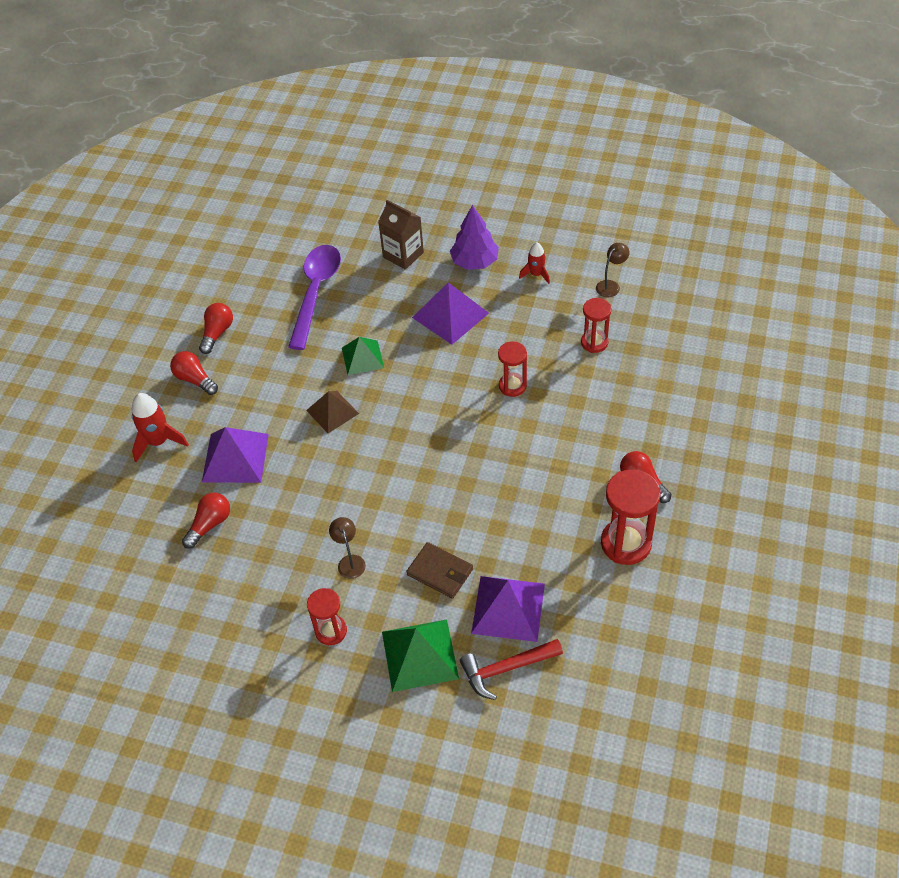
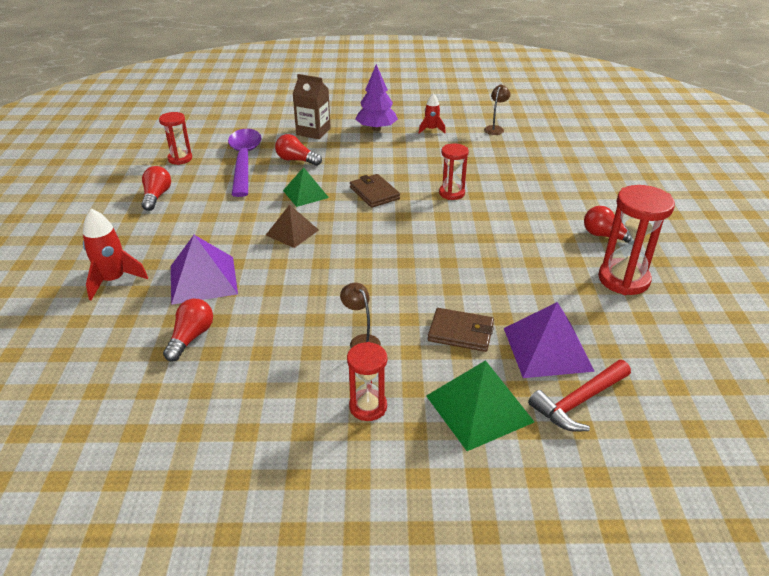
camera: 20 degrees left, 15 degrees down
(195, 379) = (142, 230): red light bulb -> red light bulb (296, 160)
(432, 370) = (374, 193): none -> brown wallet
(450, 315) = (372, 159): purple pyramid -> none
(594, 342) = (504, 160): red hourglass -> red hourglass (180, 159)

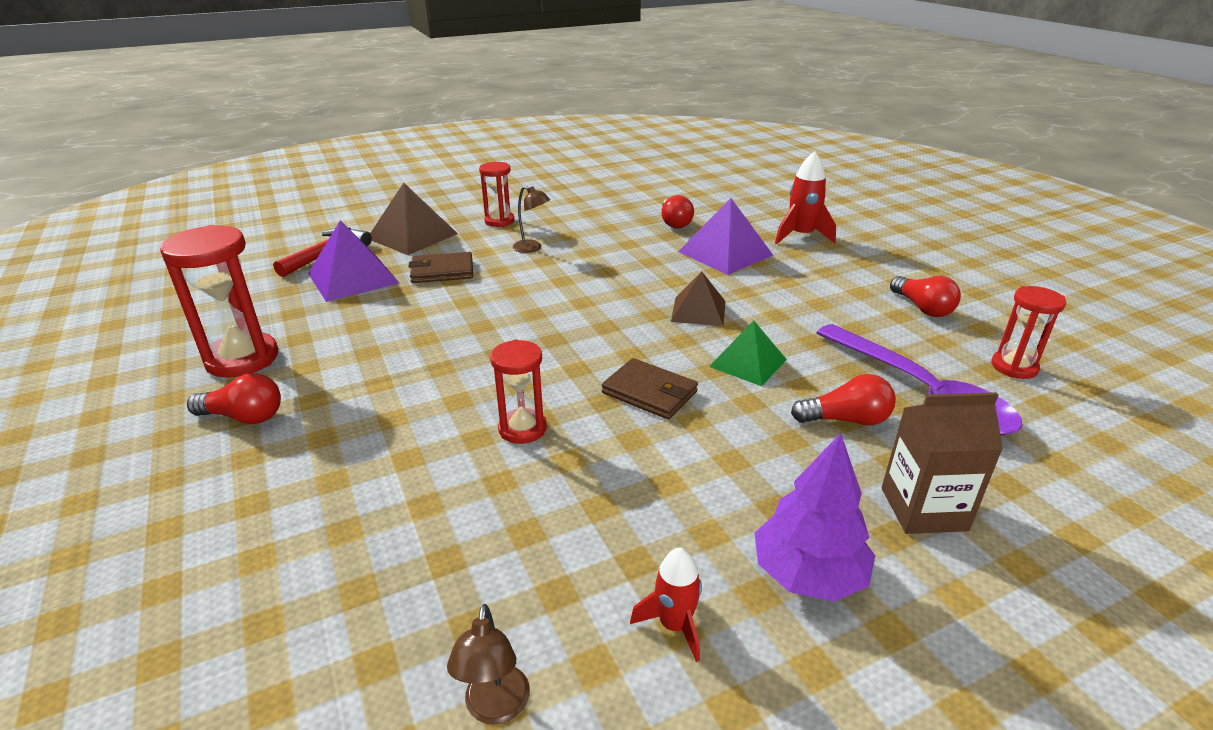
camera: 155 degrees right, 5 degrees down
(479, 408) = (412, 236): green pyramid -> brown pyramid

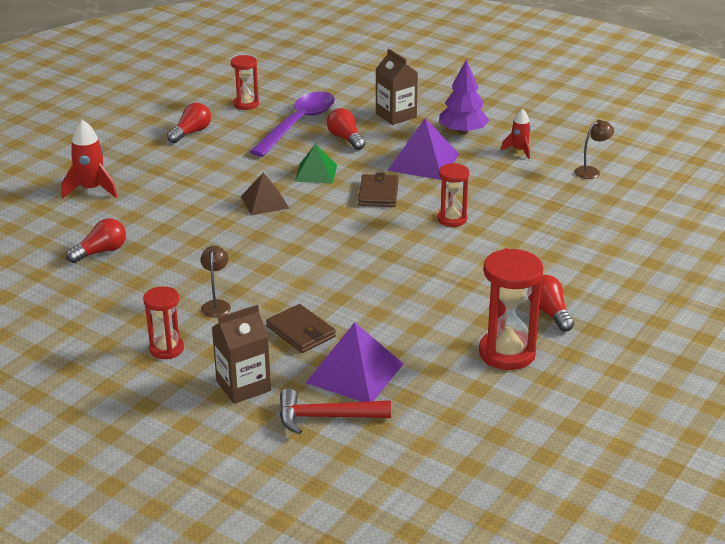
camera: 120 degrees left, 0 degrees up
(412, 236) = (243, 386): brown pyramid -> brown carton
(725, 253) = (154, 213): purple pyramid -> purple pyramid (423, 162)

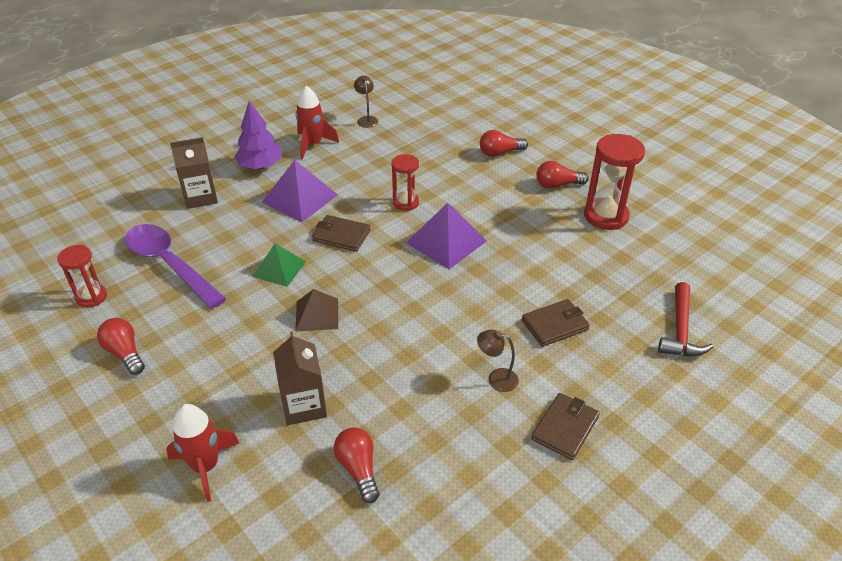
camera: 75 degrees left, 10 degrees up
(166, 349) = (565, 428): red hourglass -> brown wallet
(243, 386) = (632, 377): brown carton -> brown carton (304, 405)
(345, 139) = (224, 237): red light bulb -> red light bulb (500, 153)
(355, 373) = (621, 302): purple pyramid -> purple pyramid (446, 241)
(519, 151) = (313, 144): red rocket -> red rocket, size x1.59

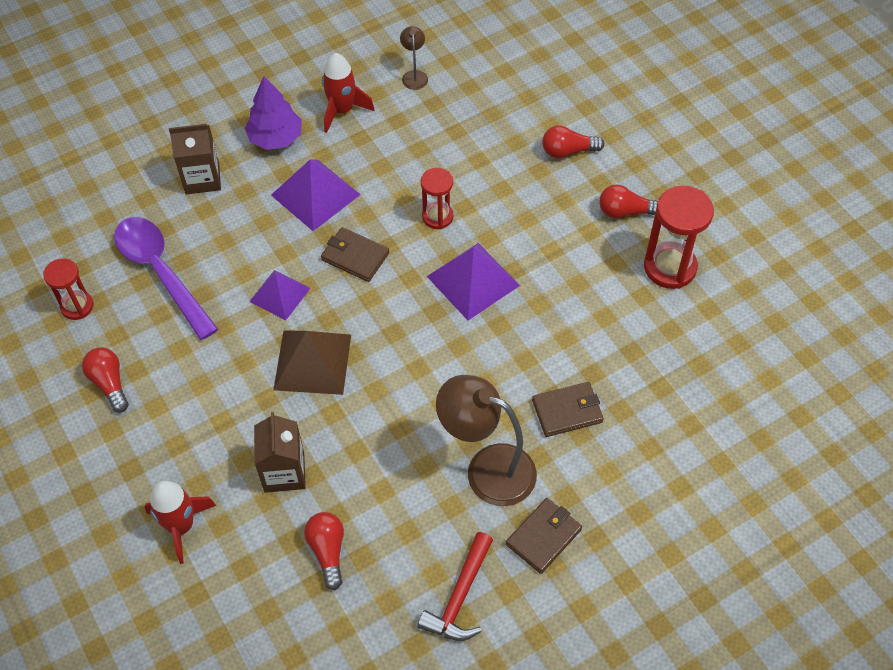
camera: 10 degrees right, 15 degrees up
(279, 269) = (280, 294): green pyramid -> purple pyramid
(317, 314) = (313, 362): brown pyramid -> brown pyramid, size x1.52
(496, 378) = (487, 469): brown lamp -> brown lamp, size x2.15
(680, 330) = (704, 436): red hammer -> red hammer (459, 596)

